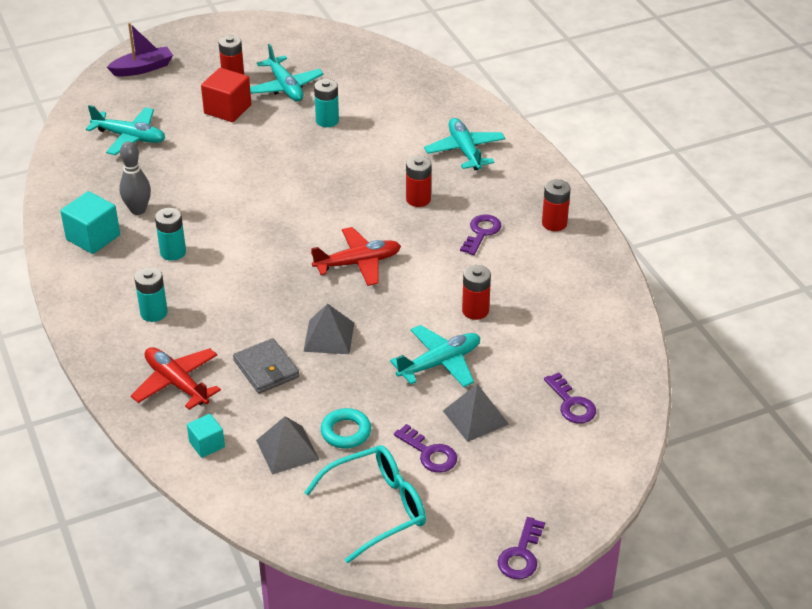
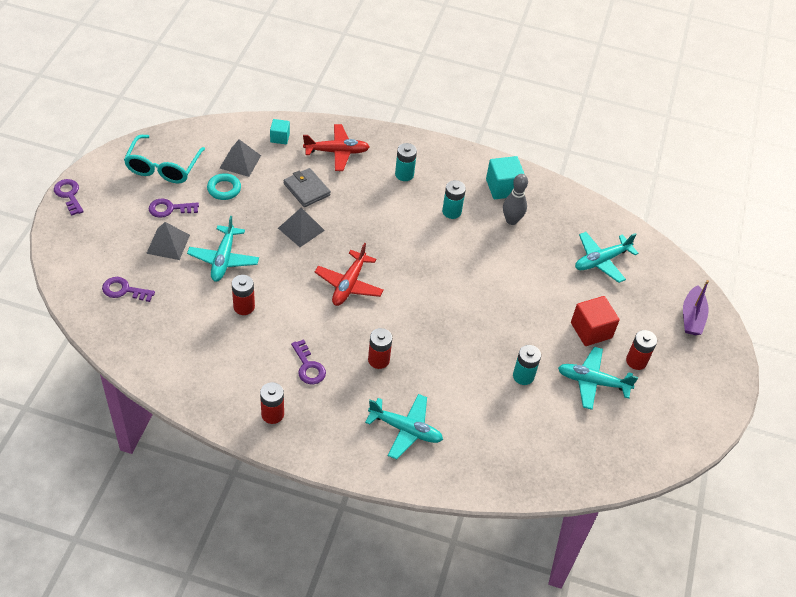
camera: 125 degrees right, 10 degrees up
(266, 369) = (306, 189): grey wallet -> grey wallet turned 45 degrees clockwise

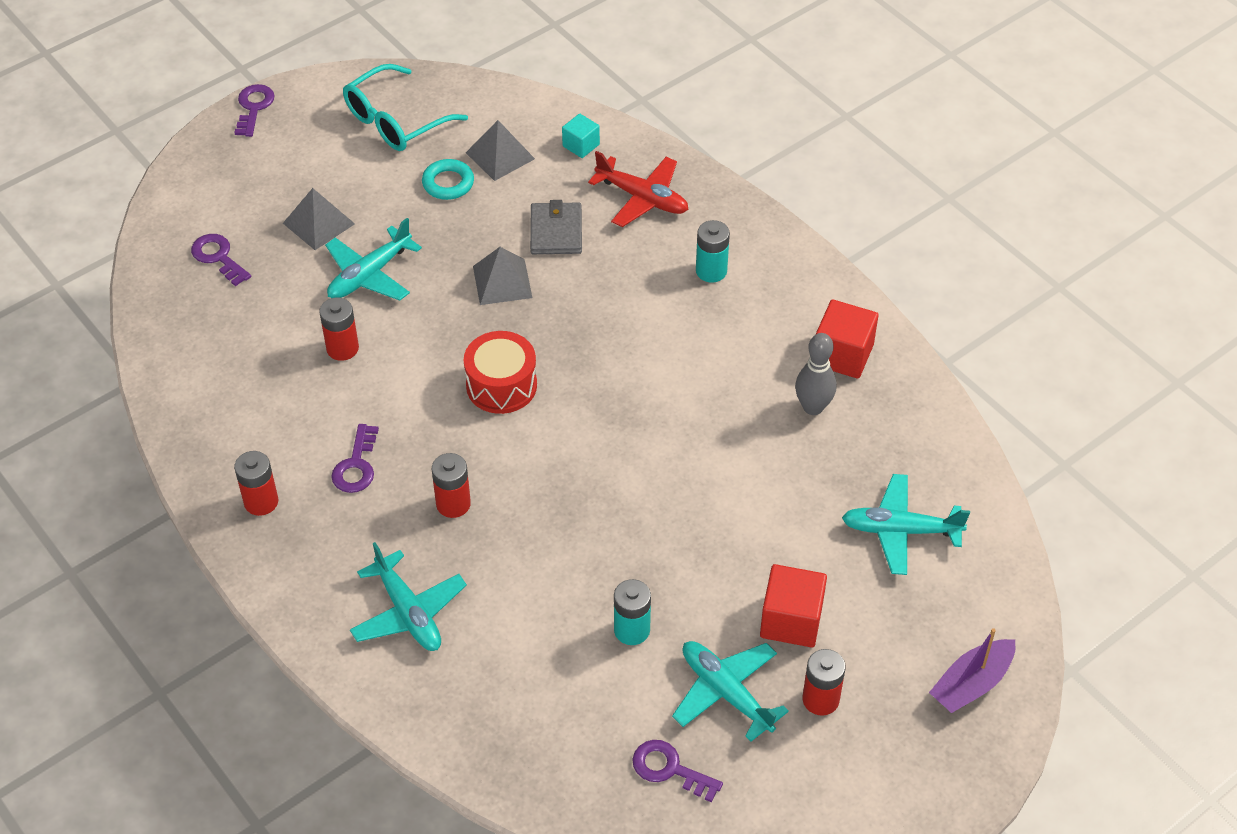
camera: 40 degrees right, 0 degrees up
(169, 209) = (358, 179): purple key -> purple key (669, 769)
(349, 284) = (501, 385): red plane -> red drum
(451, 212) = (733, 354): turquoise battery -> none
(503, 188) = (842, 355): turquoise cube -> red cube

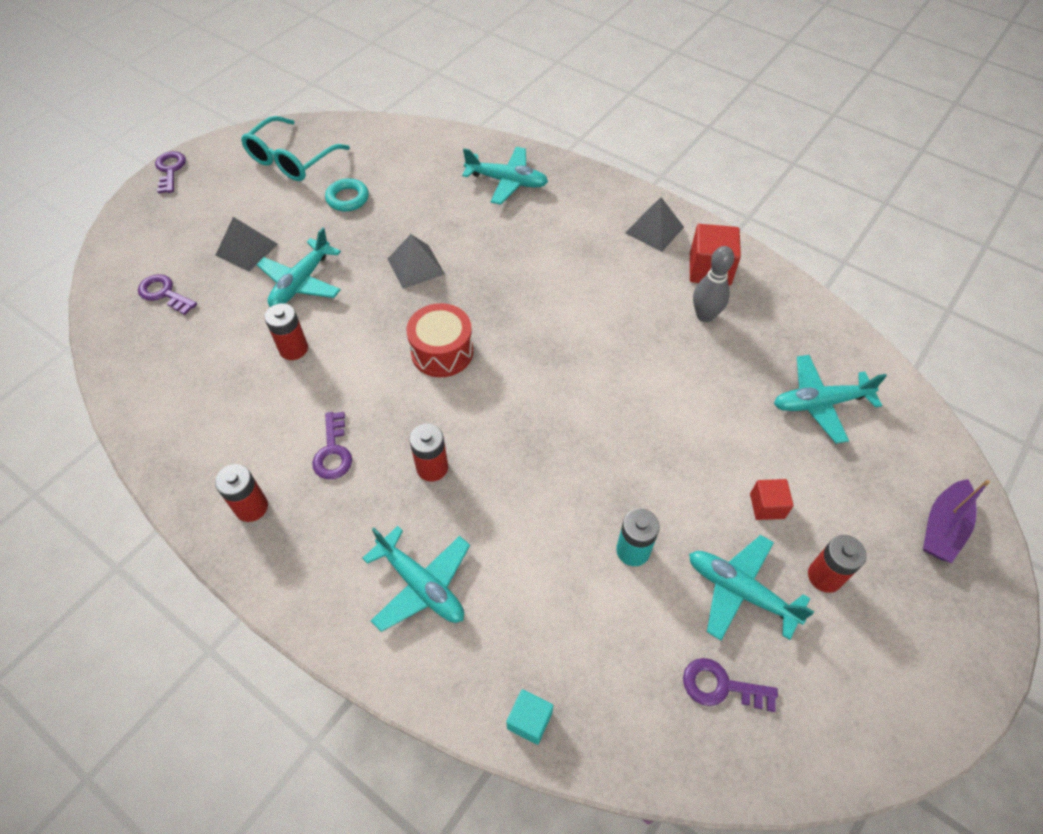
camera: 15 degrees left, 5 degrees up
(500, 156) = (383, 170): grey pyramid -> grey pyramid (654, 230)
(556, 232) = (447, 219): grey wallet -> none
(581, 145) = (445, 152): turquoise cube -> turquoise cube (529, 720)
(642, 198) = (507, 181): red plane -> turquoise plane
(711, 271) = (581, 225): turquoise battery -> none
(791, 620) = (767, 506): red cube -> red cube, size x0.59

